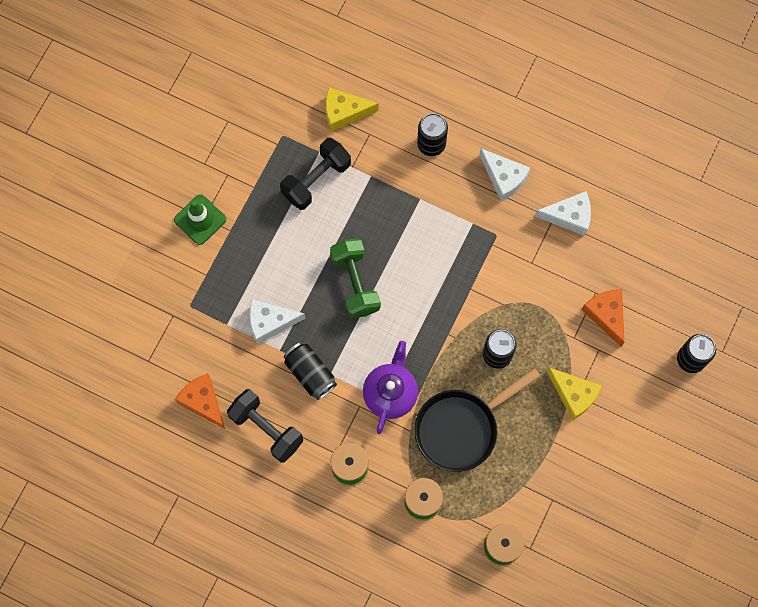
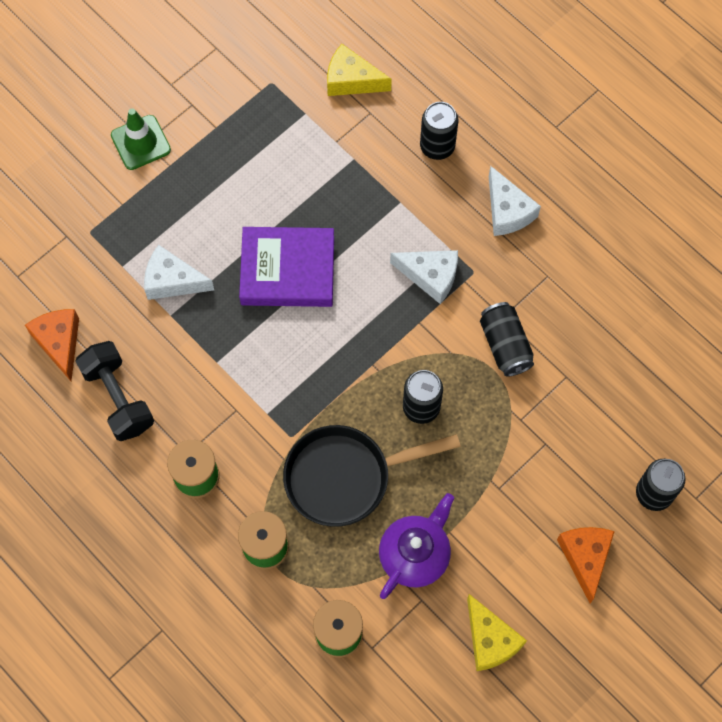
camera: 20 degrees right, 5 degrees down
(310, 373) = (194, 353): black can -> black can (505, 345)
(316, 180) = (289, 142): black dumbbell -> none
(355, 283) = (287, 270): green dumbbell -> purple book
(390, 393) = (278, 408): purple teapot -> purple teapot (415, 555)
(569, 216) = (568, 279): white cheese -> white cheese (430, 276)
(574, 395) = (495, 485): yellow cheese -> yellow cheese (490, 640)
(606, 315) = (569, 407): orange cheese -> orange cheese (585, 558)

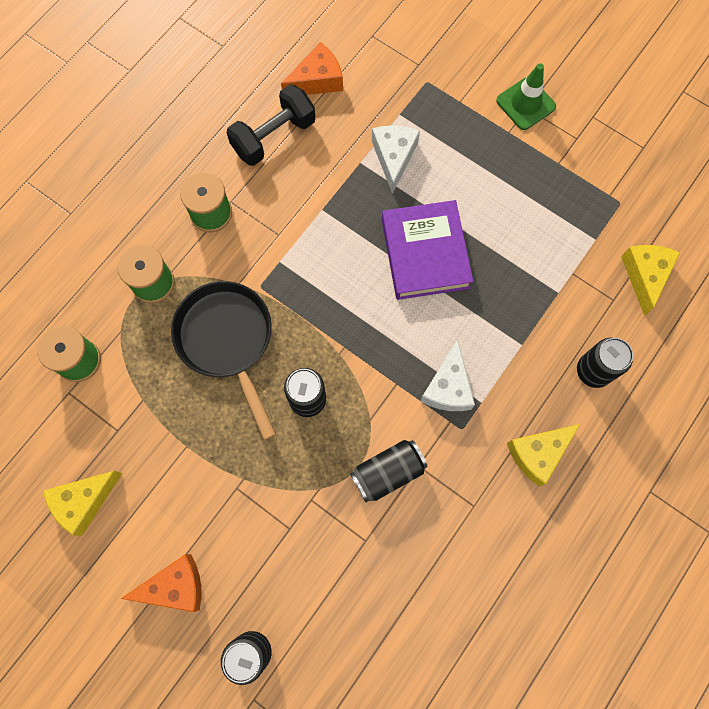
camera: 80 degrees right, 5 degrees up
(415, 555) = (160, 417): purple teapot -> none
(507, 211) = (538, 453): white cheese -> yellow cheese

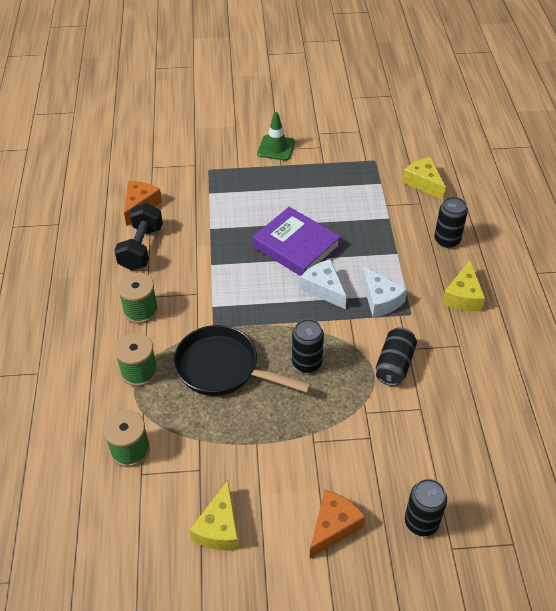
camera: 40 degrees left, 25 degrees down
(394, 157) = (227, 214): white cheese -> white cheese (324, 289)

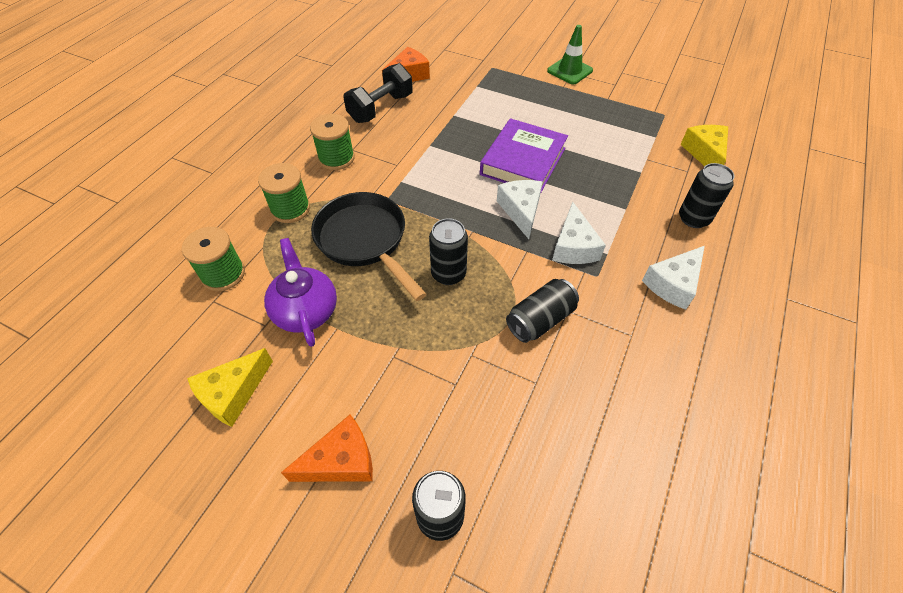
camera: 30 degrees right, 5 degrees up
(222, 443) = (306, 311): none -> purple teapot
(296, 246) = (523, 161): purple book -> purple book turned 45 degrees clockwise
(463, 296) = (673, 284): yellow cheese -> white cheese

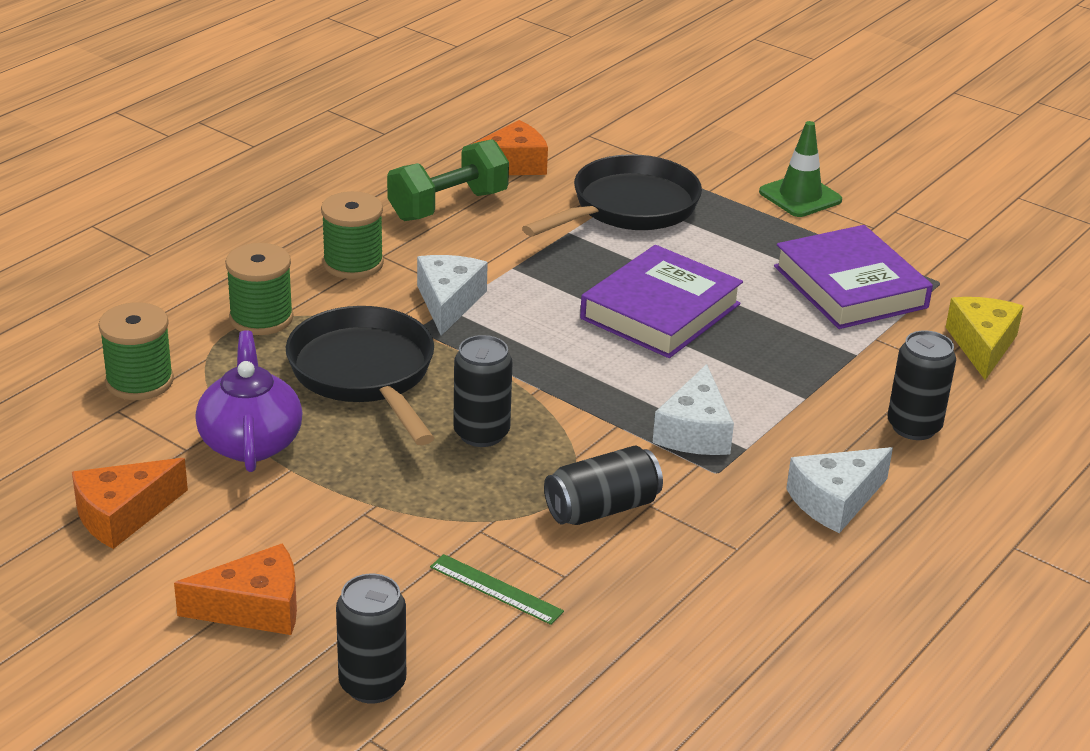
camera: 10 degrees right, 20 degrees down
(233, 393) = (123, 515): yellow cheese -> orange cheese
(380, 108) = (448, 206): black dumbbell -> green dumbbell
(481, 93) = (628, 208): none -> black pan
(496, 405) = (495, 589): none -> green ruler
(521, 211) = (629, 374): white cheese -> white cheese (448, 302)
(619, 126) = (850, 287): none -> purple book

